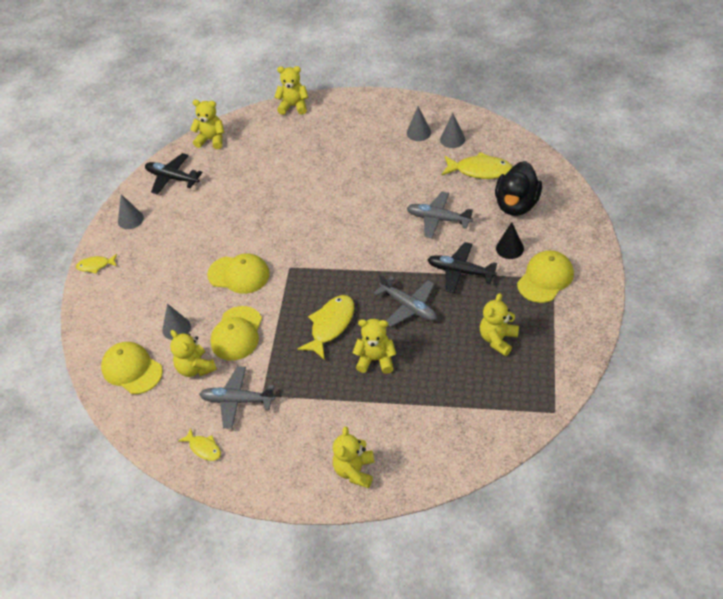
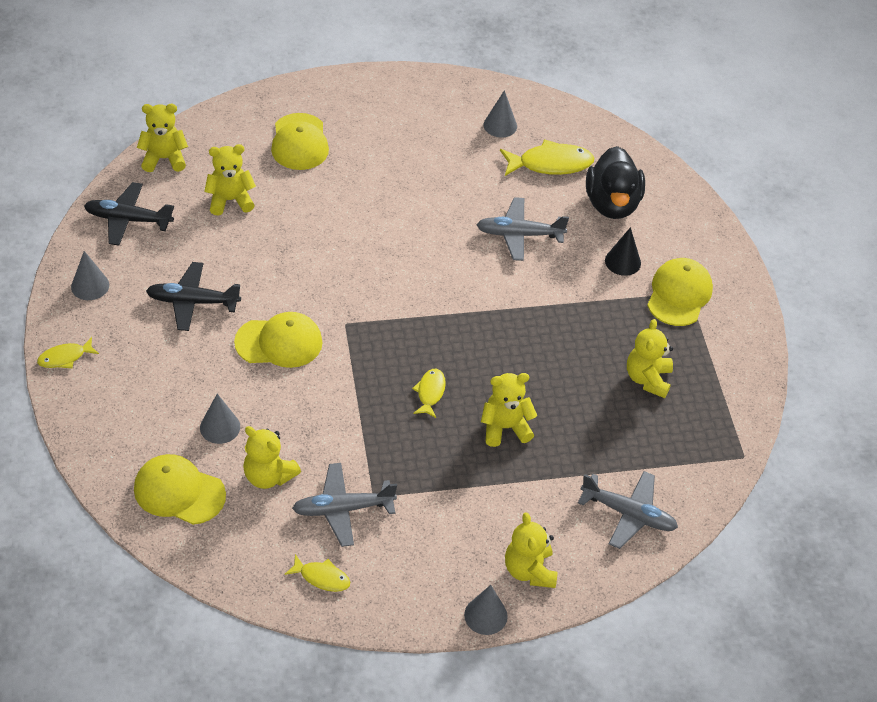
camera: 25 degrees left, 0 degrees up
(237, 333) = (307, 422): yellow cap -> yellow cap (299, 142)
(294, 106) = (265, 99): yellow teddy bear -> yellow teddy bear (230, 200)
(331, 325) = (430, 392): yellow fish -> yellow fish, size x0.57
(409, 307) = (522, 354): grey plane -> grey plane (629, 514)
(418, 132) = (452, 120): grey cone -> grey cone (485, 615)
(460, 272) = (571, 300): black plane -> black plane (192, 302)

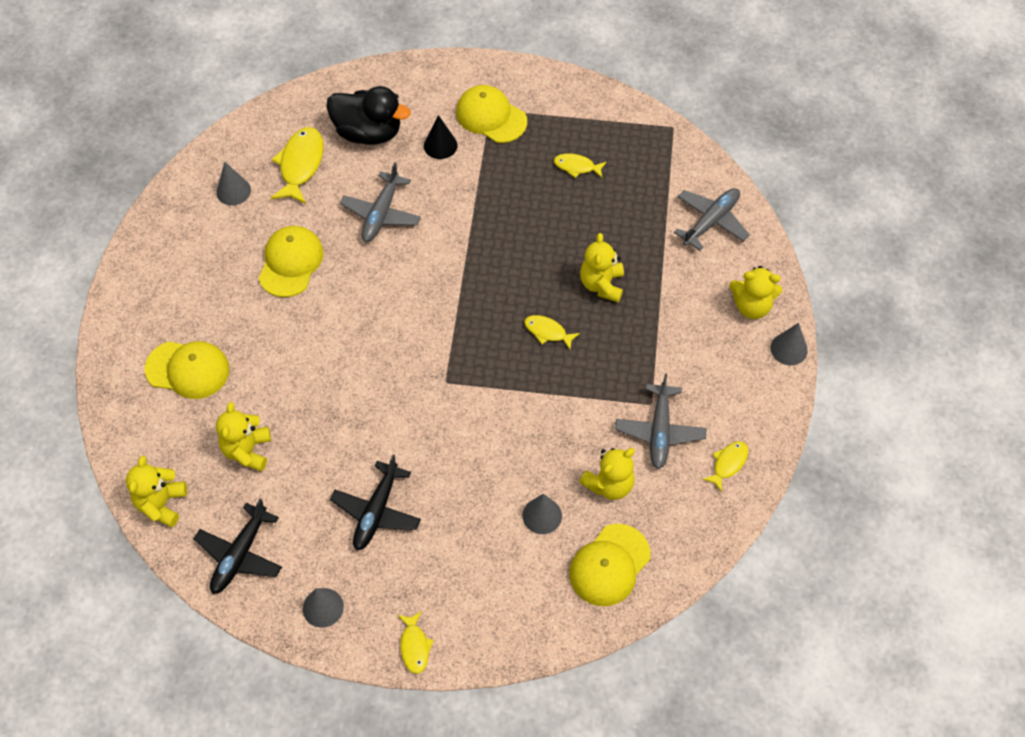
camera: 70 degrees left, 10 degrees up
(279, 342) = (452, 443): yellow cap -> yellow cap (291, 263)
(647, 379) = (576, 167): yellow teddy bear -> yellow fish

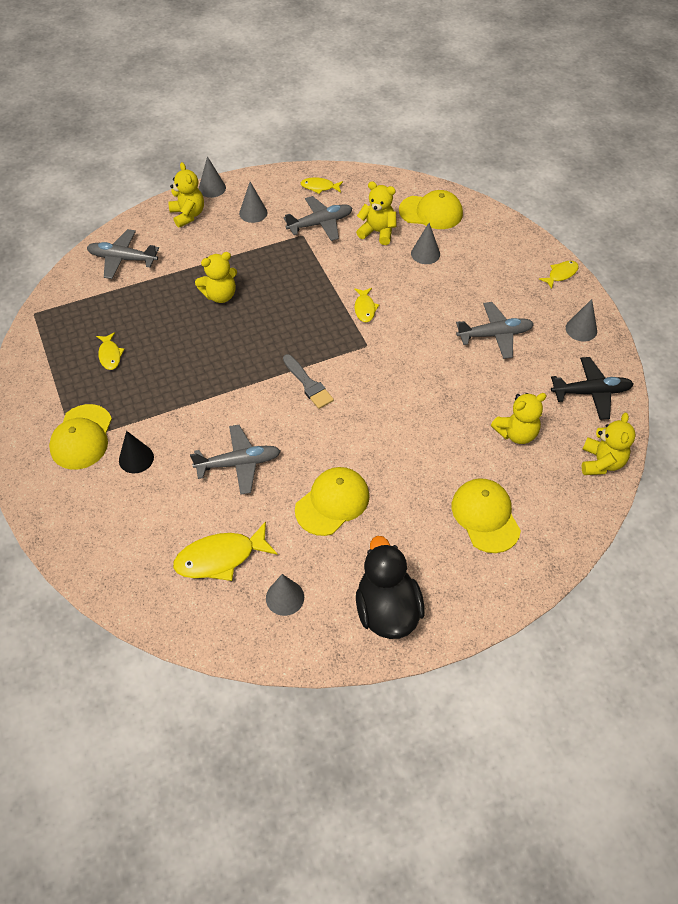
camera: 120 degrees left, 5 degrees down
(161, 504) = (601, 462): yellow teddy bear -> yellow teddy bear turned 60 degrees counterclockwise
(291, 263) = (332, 502): yellow cap -> yellow cap turned 150 degrees clockwise
(368, 133) = (150, 522): black duck -> black duck (387, 609)
(376, 512) = (495, 335): black plane -> grey plane
(431, 306) = (308, 384): none -> grey brush
(547, 332) = (283, 308): yellow fish -> yellow fish (365, 308)
(719, 371) = (253, 213): none -> grey cone

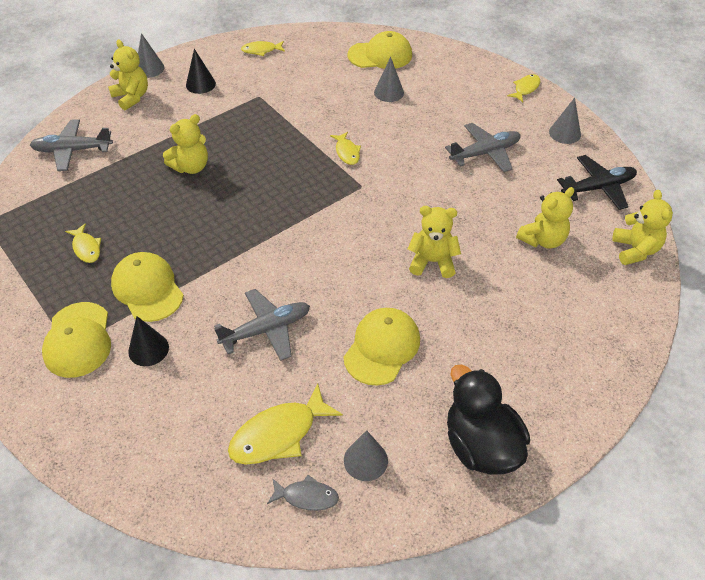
camera: 15 degrees left, 5 degrees down
(226, 615) = (306, 496): none -> grey fish
(253, 213) = (200, 84): grey cone -> black cone
(308, 384) = (314, 235): grey brush -> none
(320, 224) = (274, 83): grey plane -> none
(377, 232) = (334, 81): yellow teddy bear -> yellow teddy bear (432, 262)
(485, 516) = (545, 326): yellow cap -> yellow cap (147, 289)

